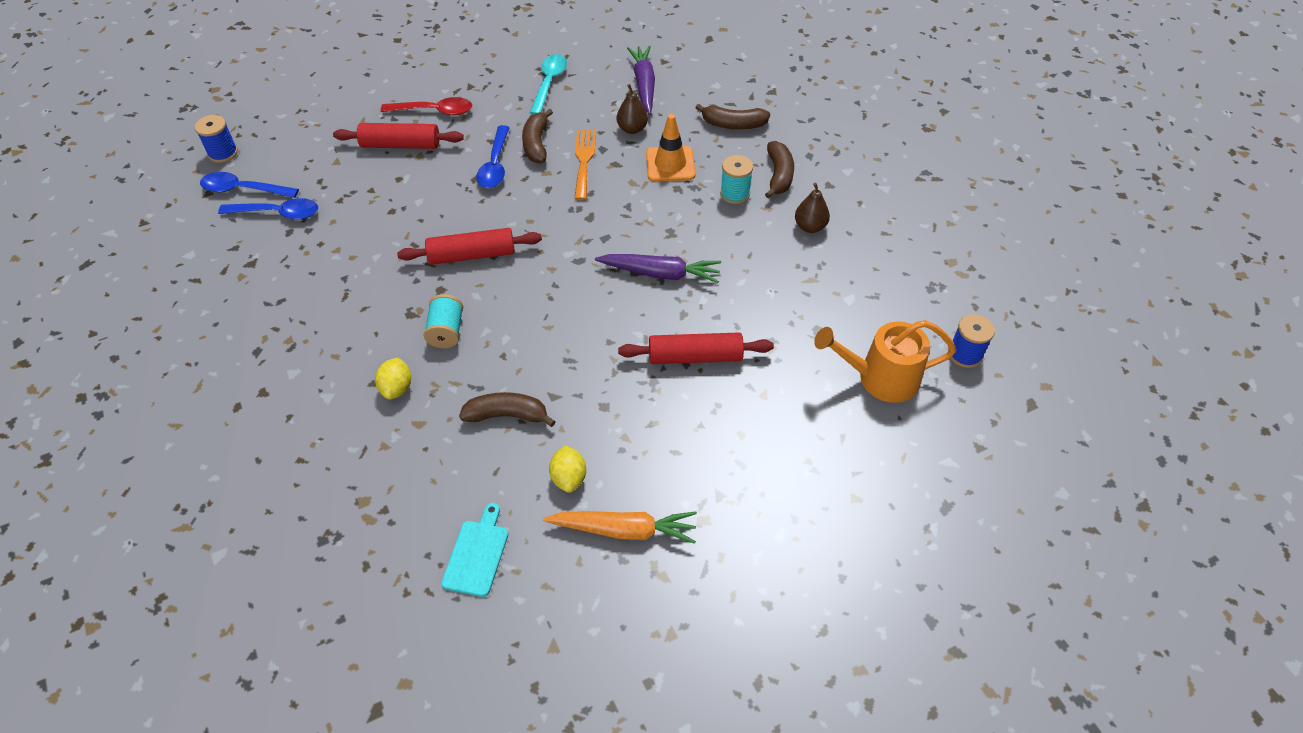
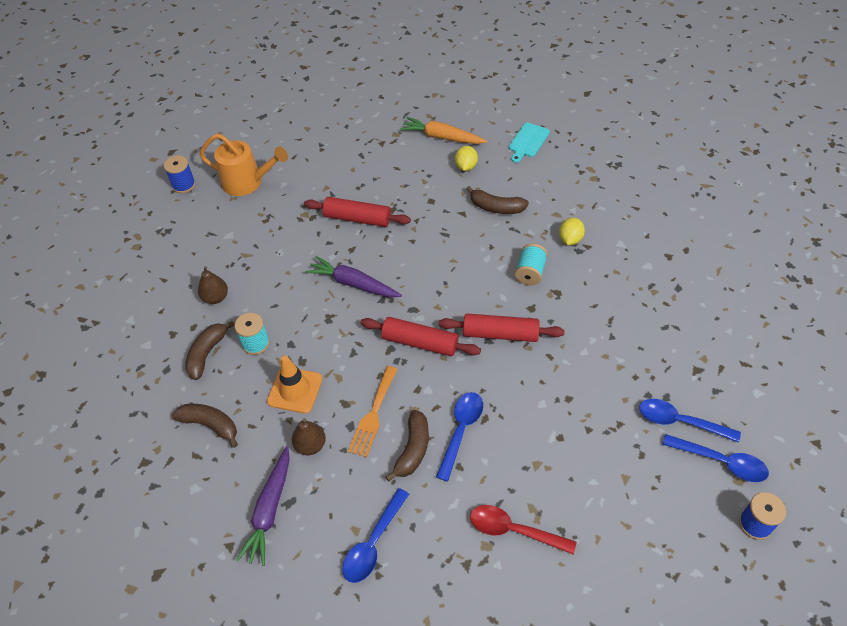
camera: 160 degrees left, 0 degrees up
(400, 145) = (555, 485): red rolling pin -> red rolling pin (420, 342)
(549, 83) = (373, 543): turquoise spoon -> blue spoon

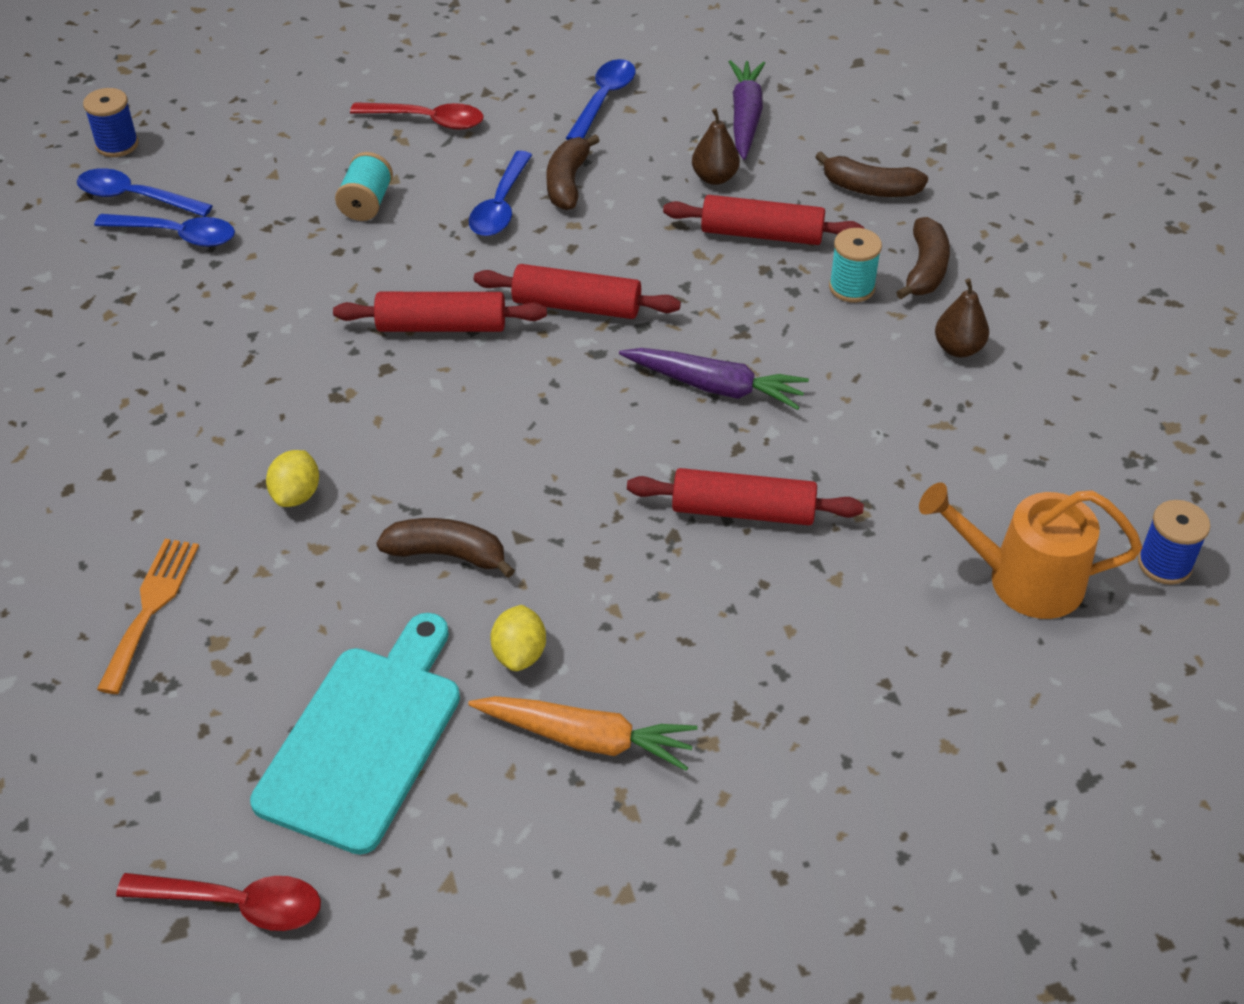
camera: 170 degrees right, 5 degrees down
(295, 390) = (761, 234): orange traffic cone -> red rolling pin
(373, 415) = (633, 214): orange fork -> orange fork (151, 607)
(528, 141) = (365, 739): turquoise cutting board -> turquoise cutting board, size x1.89
(530, 272) = (383, 427): turquoise spool -> turquoise spool (366, 203)
(568, 98) = (236, 904): none -> red spoon

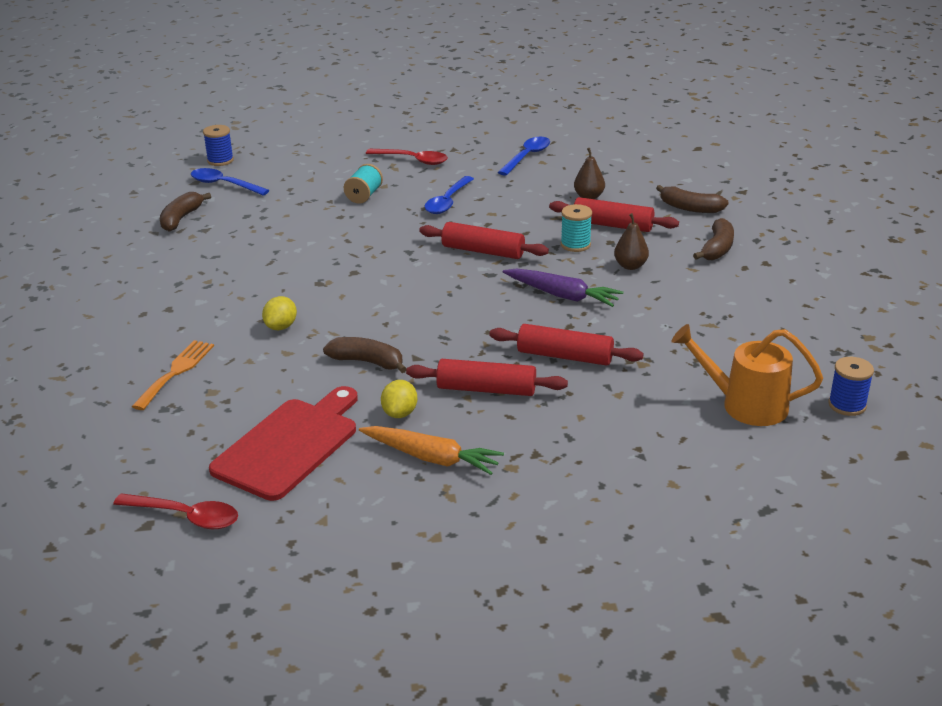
camera: 10 degrees right, 15 degrees down
(176, 235) = (243, 203): blue spoon -> none
(365, 739) = (290, 445): turquoise cutting board -> red cutting board
(441, 326) = (394, 255): red rolling pin -> red rolling pin (486, 389)
(567, 182) = (493, 193): brown banana -> brown banana (181, 218)
(745, 117) = (616, 170): purple carrot -> none
(851, 287) = (665, 254): turquoise spool -> turquoise spool (575, 245)
(958, 348) = (730, 288): brown pear -> brown pear (630, 266)

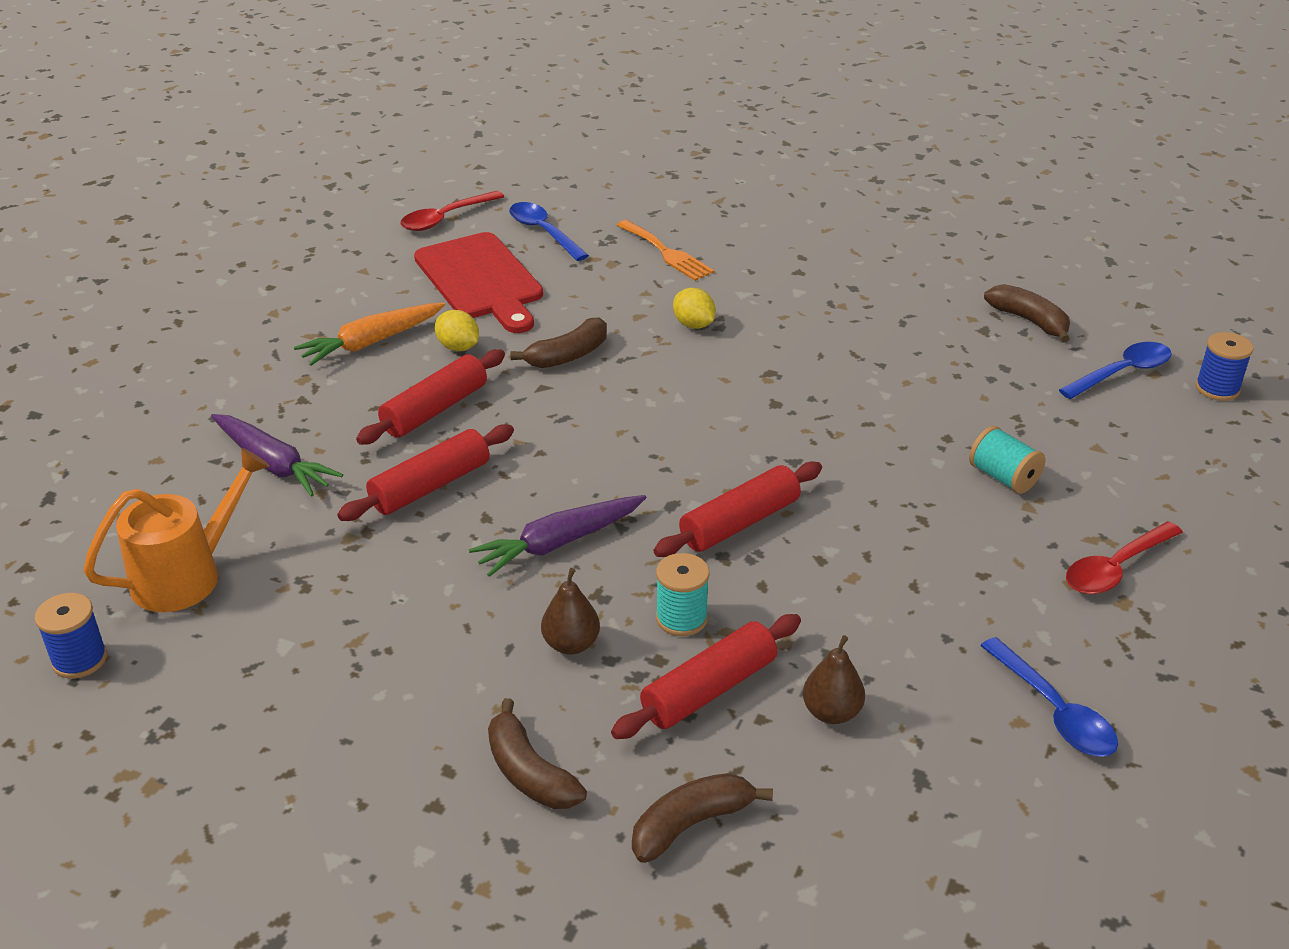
camera: 120 degrees right, 5 degrees up
(448, 201) = (926, 548): blue spoon -> blue spoon (543, 232)
(616, 428) = (273, 464): none -> purple carrot

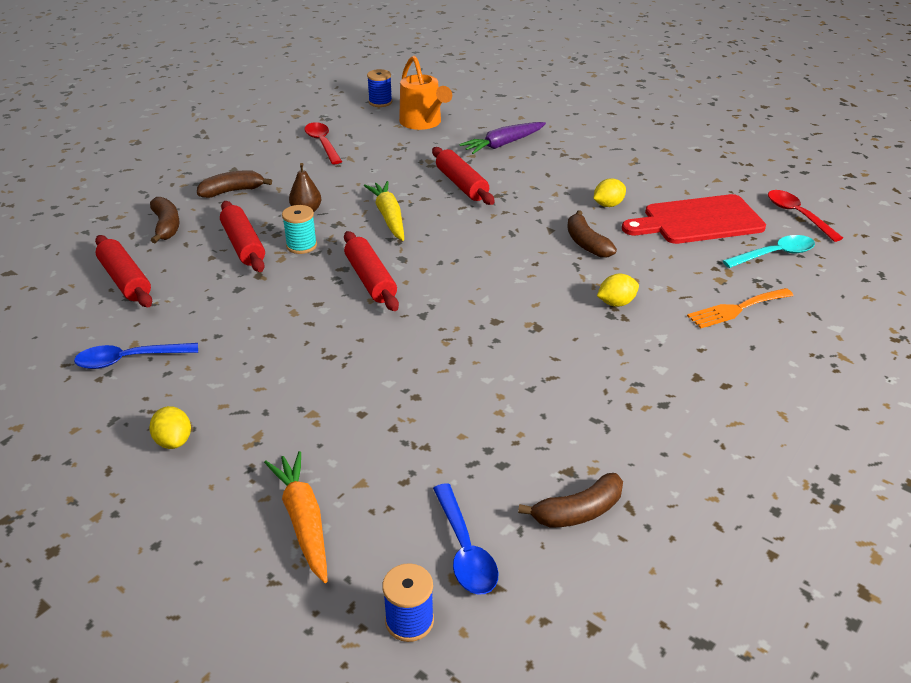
camera: 105 degrees right, 0 degrees up
(371, 342) = (621, 177): orange carrot -> orange carrot (303, 520)
(435, 410) = (537, 191): red rolling pin -> red rolling pin (125, 280)
(543, 232) = (774, 254): blue spoon -> turquoise spoon
(559, 543) = (389, 217): purple carrot -> yellow carrot
(831, 712) = (196, 279): brown pear -> none
(1003, 477) = (352, 411): turquoise spool -> none
(1116, 568) = (220, 435): red spoon -> red spoon (322, 143)
(1154, 604) = (174, 441): none -> yellow lemon

